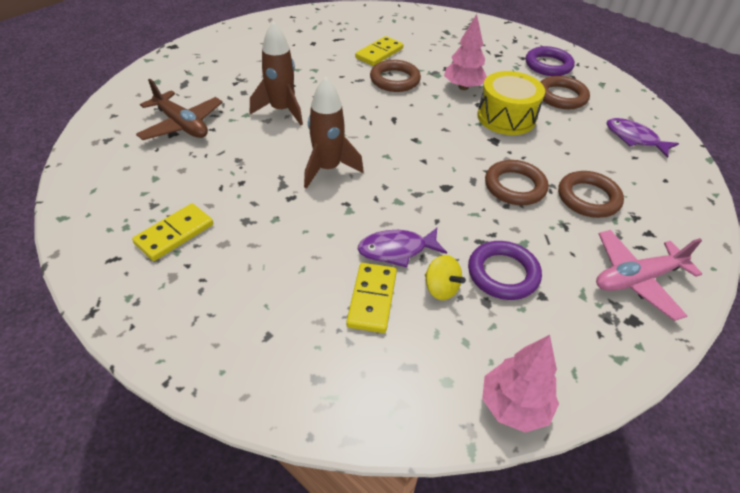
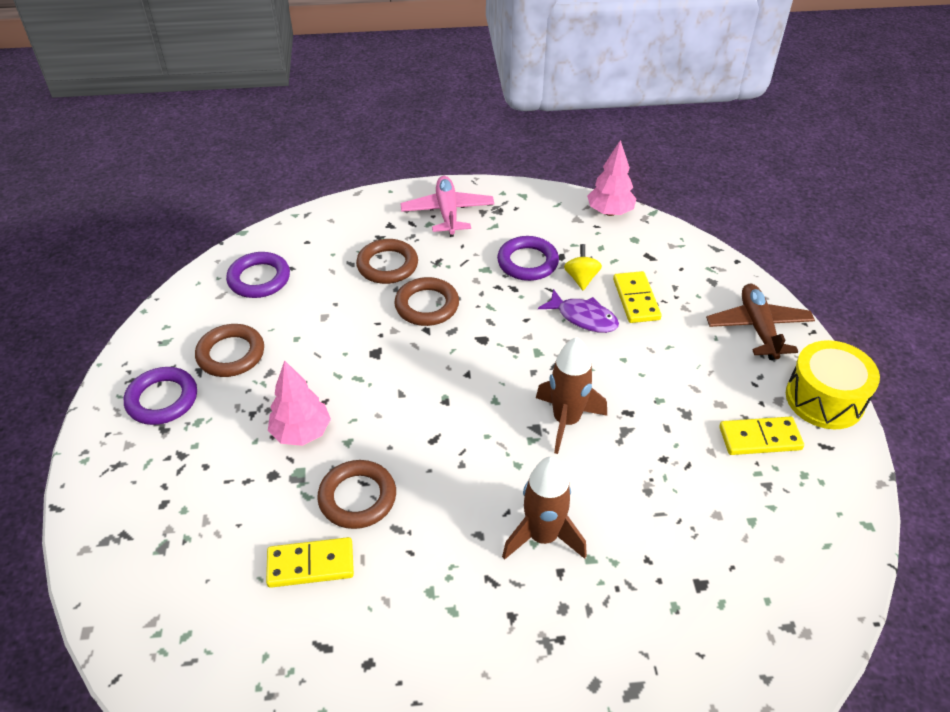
camera: 135 degrees left, 0 degrees up
(182, 125) = (681, 592): brown plane -> brown plane (758, 328)
(372, 299) = (636, 299): yellow domino -> yellow domino turned 60 degrees counterclockwise
(506, 117) = (324, 367): yellow drum -> yellow drum (824, 399)
(634, 138) = (259, 279): purple fish -> purple ring
(637, 279) = (447, 213): pink plane -> pink plane turned 120 degrees counterclockwise

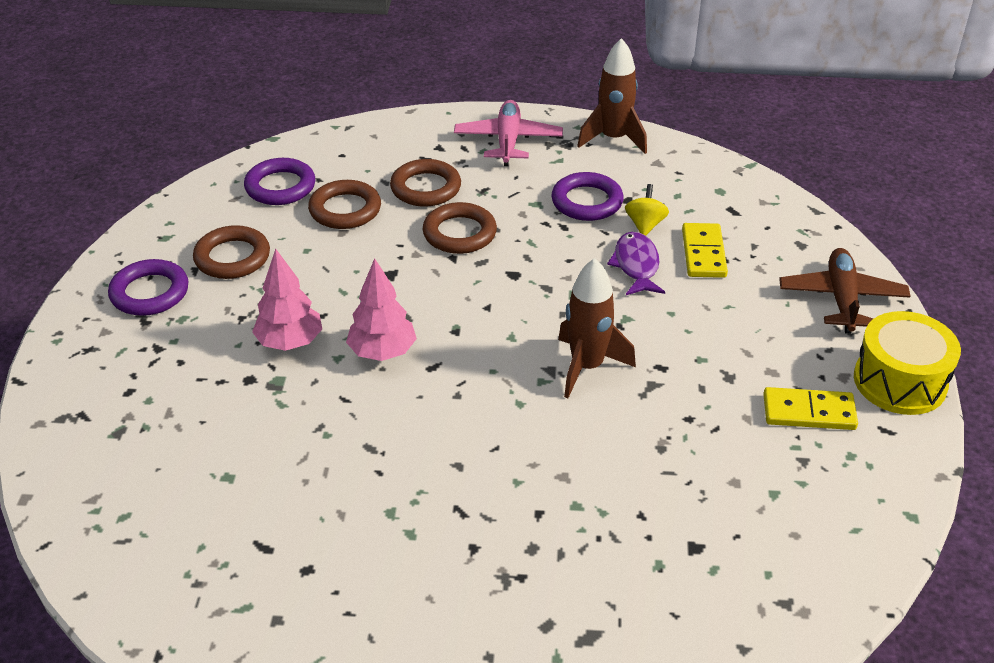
camera: 10 degrees right, 5 degrees down
(310, 565) = (269, 469): yellow domino -> none
(357, 497) = (335, 412): brown ring -> brown ring (345, 210)
(542, 536) = (528, 476): brown rocket -> brown rocket (613, 139)
(583, 318) = (636, 265): purple fish -> purple fish turned 135 degrees counterclockwise
(610, 212) = (699, 159): pink tree -> pink tree (382, 352)

